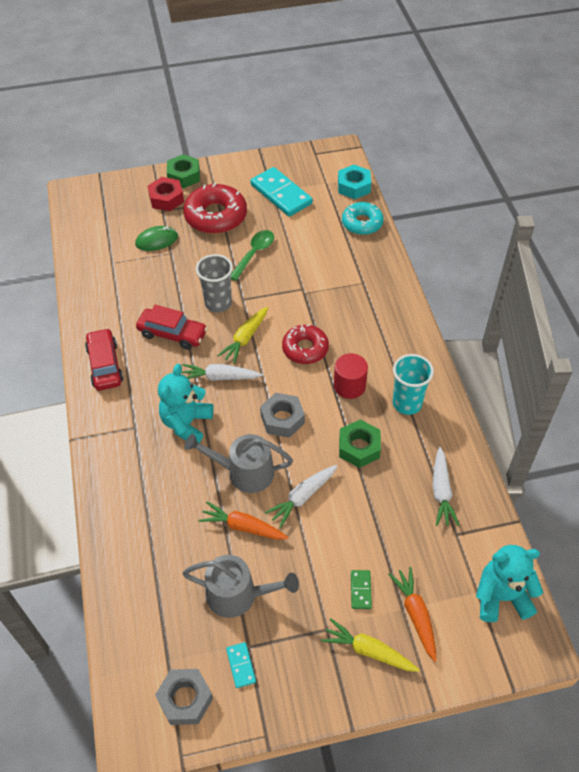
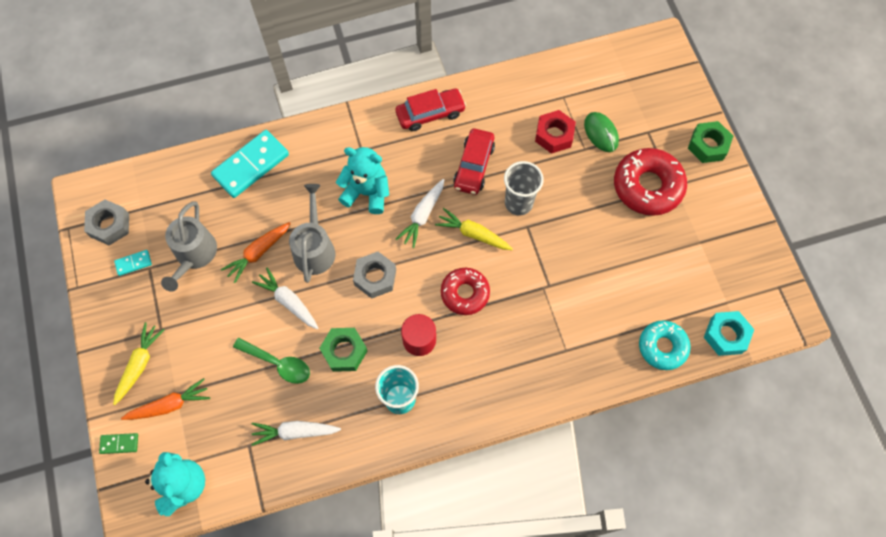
camera: 85 degrees right, 15 degrees up
(166, 198) = (667, 133): red nut -> red nut (554, 135)
(220, 377) = (422, 215): white carrot -> white carrot turned 150 degrees counterclockwise
(243, 527) = (258, 253): orange carrot -> orange carrot turned 150 degrees counterclockwise
(254, 254) = (595, 231): green spoon -> green spoon (278, 363)
(281, 194) = (696, 252): turquoise domino -> turquoise domino (251, 165)
(361, 590) = (194, 357): green domino -> green domino (119, 444)

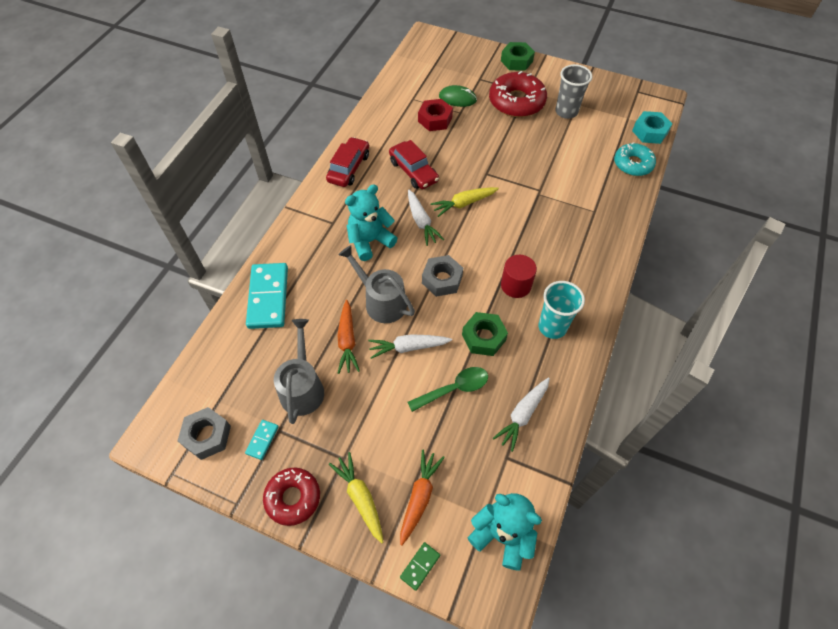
camera: 50 degrees left, 10 degrees down
(194, 255) = (302, 388): grey watering can -> grey watering can turned 135 degrees counterclockwise
(465, 293) = (504, 237): red donut -> red donut (293, 498)
(518, 203) = (465, 167): grey cup -> grey cup (566, 112)

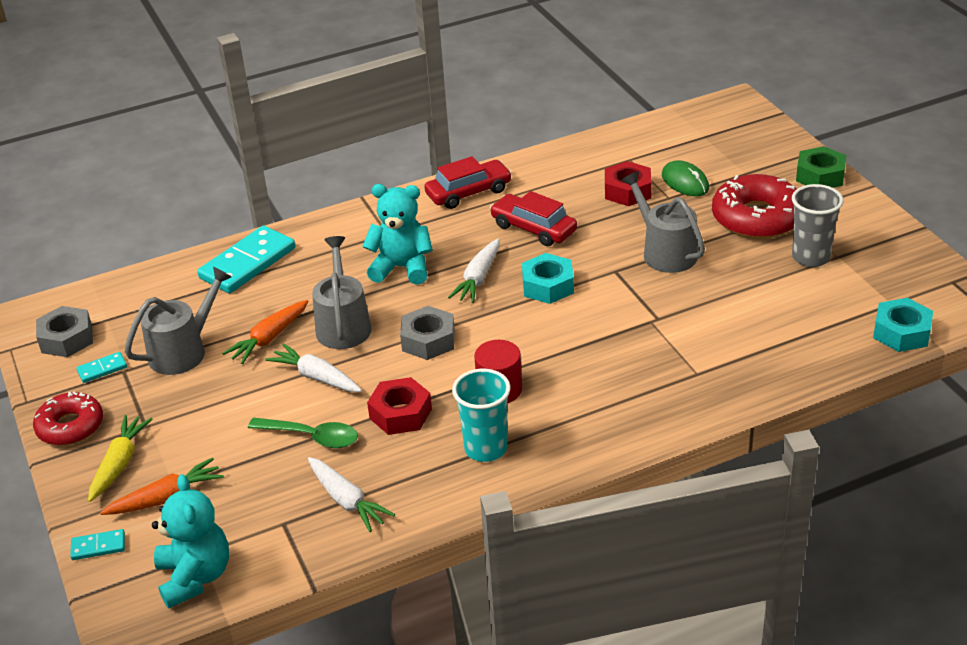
camera: 45 degrees right, 20 degrees down
(413, 171) = (533, 228): red car -> red car turned 120 degrees clockwise
(420, 566) = (98, 547): green domino -> turquoise domino
(464, 204) = (548, 286): yellow carrot -> turquoise nut
(483, 337) = (400, 414): green nut -> red nut
(497, 147) = (665, 252): none -> grey watering can
(522, 415) = (347, 501): white carrot -> white carrot turned 120 degrees counterclockwise
(633, 164) = (823, 353): turquoise donut -> none

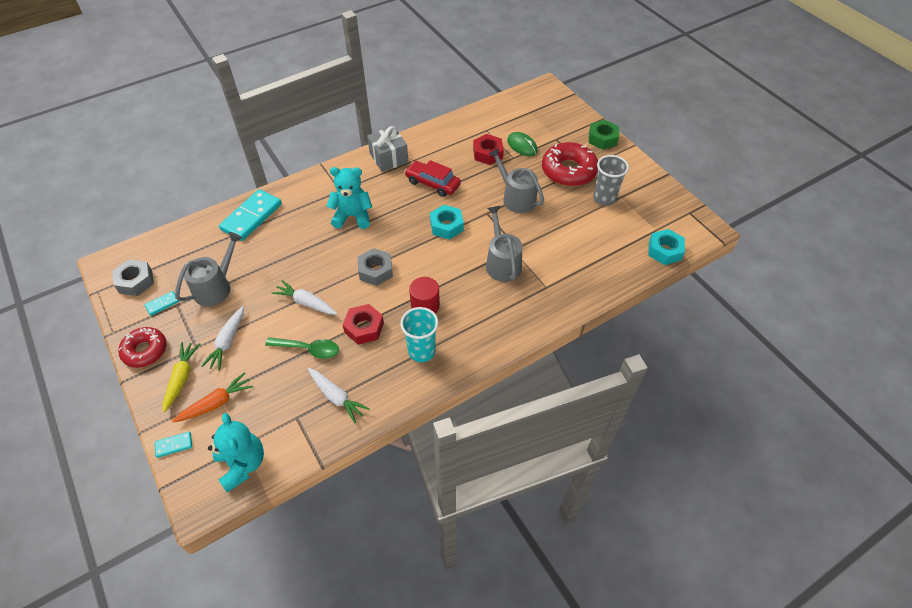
camera: 10 degrees left, 15 degrees up
(269, 338) = (272, 274): orange carrot -> none
(343, 325) = (319, 261): grey watering can -> grey watering can (502, 263)
(468, 192) = (389, 158): red car -> grey gift
(478, 278) = (402, 222): white carrot -> white carrot (227, 342)

